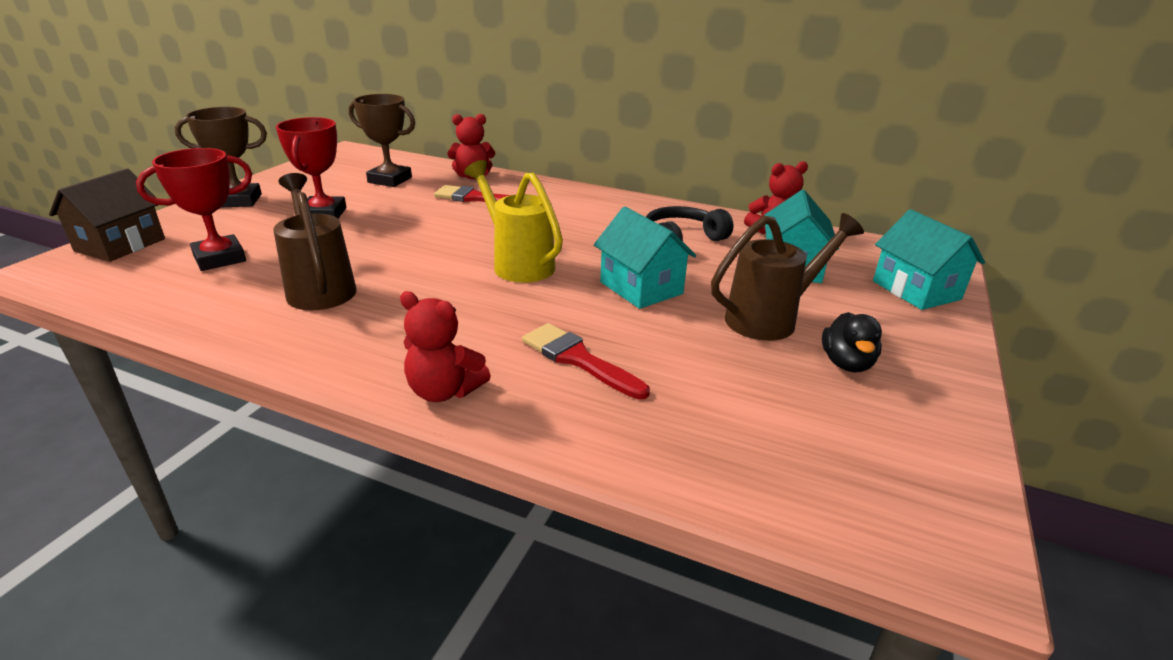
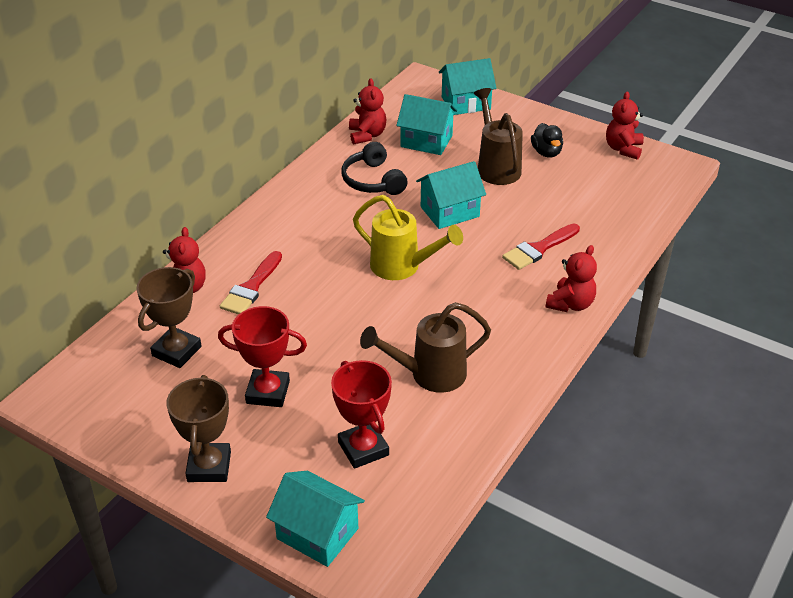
camera: 80 degrees left, 10 degrees up
(120, 245) = (317, 534): brown house -> turquoise house
(518, 263) = (402, 267): yellow watering can -> yellow watering can turned 120 degrees counterclockwise
(846, 363) = (546, 152): black duck -> black duck turned 60 degrees clockwise
(938, 457) = (623, 149): none -> red teddy bear

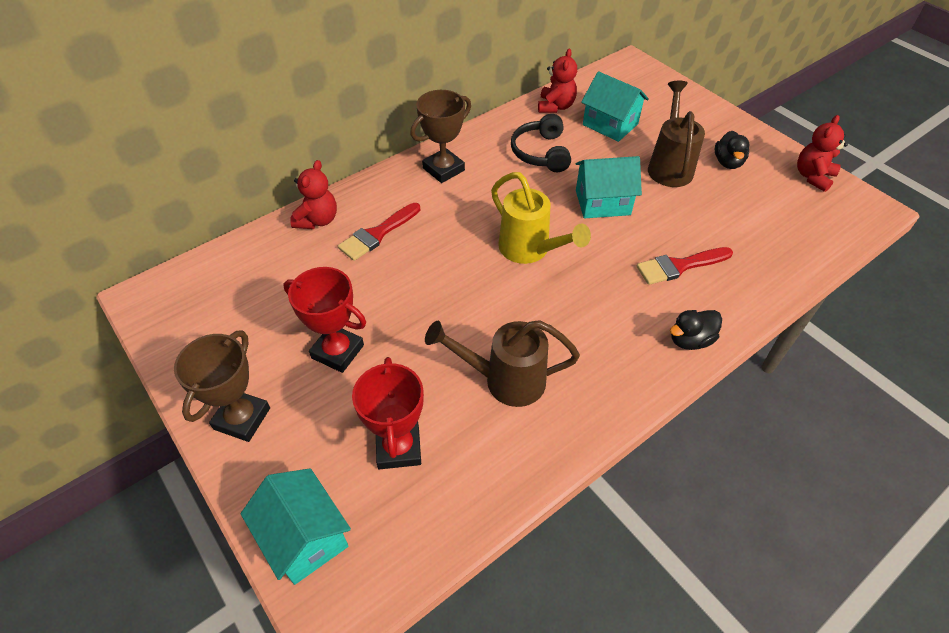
camera: 20 degrees right, 10 degrees up
(176, 351) = (278, 282): brown trophy -> brown trophy (443, 169)
(466, 103) = (665, 94): turquoise house -> none
(570, 304) = (690, 340): red teddy bear -> black duck

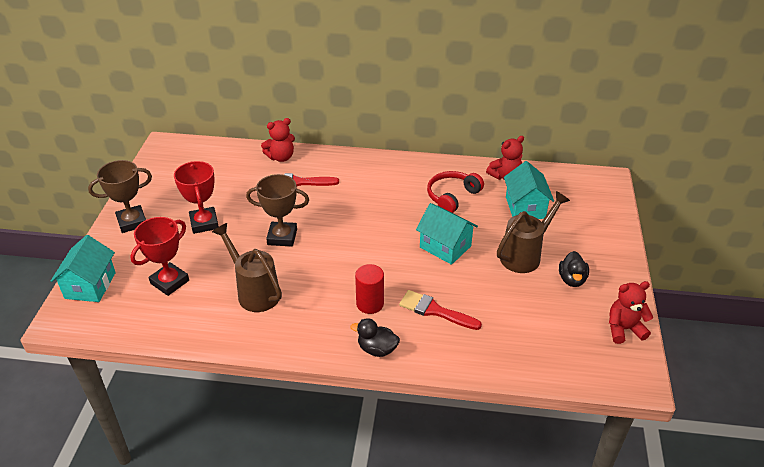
camera: 45 degrees right, 10 degrees down
(443, 169) = (381, 171): brown trophy -> brown trophy (282, 237)
(529, 250) = (362, 242): yellow watering can -> none
(541, 153) = (452, 197): black headphones -> red headphones
(622, 303) = (370, 304): none -> red cylinder
(728, 162) = (572, 279): black duck -> black duck turned 45 degrees counterclockwise

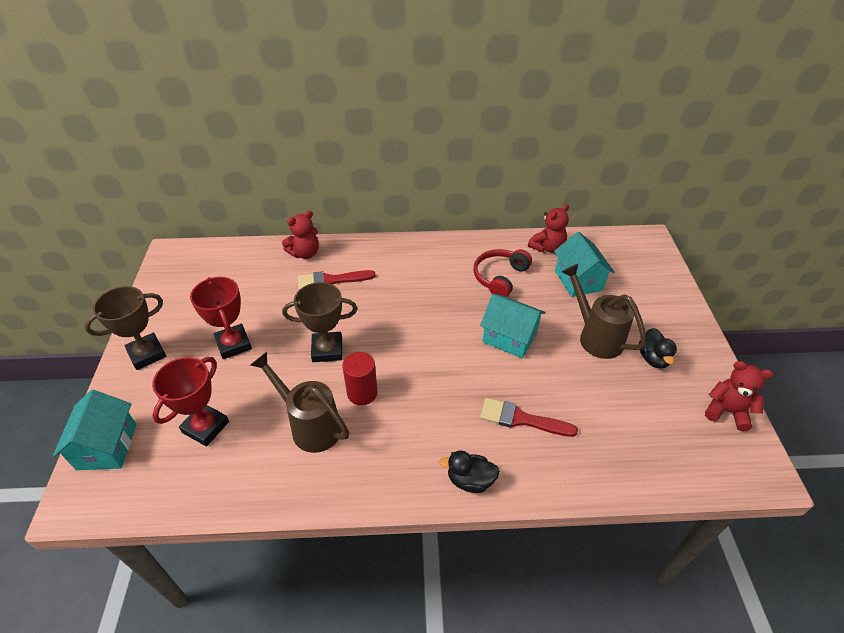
camera: 10 degrees left, 5 degrees up
(370, 304) = (446, 421): red cylinder -> red cylinder (362, 393)
(525, 255) = (595, 336): brown watering can -> brown watering can turned 75 degrees counterclockwise
(624, 329) = (726, 411): red teddy bear -> red teddy bear turned 45 degrees clockwise

